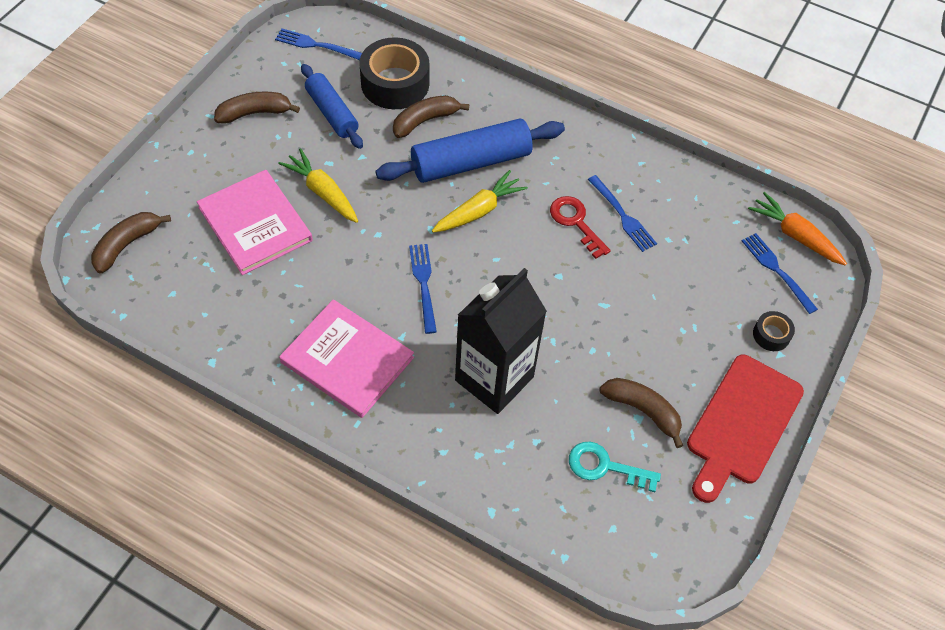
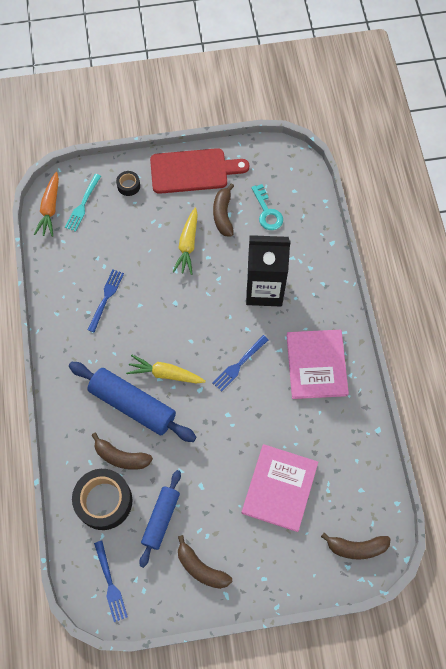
camera: 125 degrees left, 10 degrees up
(322, 192) = (225, 470): yellow carrot -> yellow carrot (187, 245)
(576, 222) = (131, 318): red key -> none
(777, 270) = (83, 204): blue fork -> turquoise fork

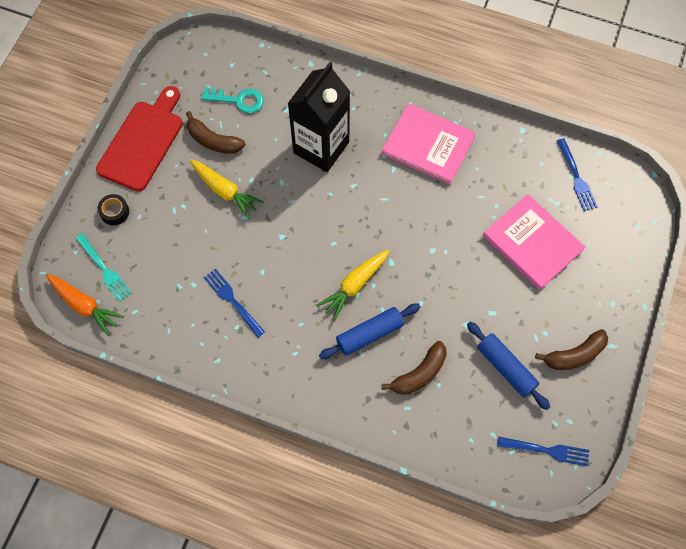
camera: 60 degrees left, 0 degrees up
(104, 501) = (457, 414): black tape -> none
(133, 405) = (369, 334): blue rolling pin -> blue rolling pin, size x0.64
(239, 364) = (386, 212): blue fork -> blue fork (576, 177)
(356, 547) = (623, 209): brown banana -> none

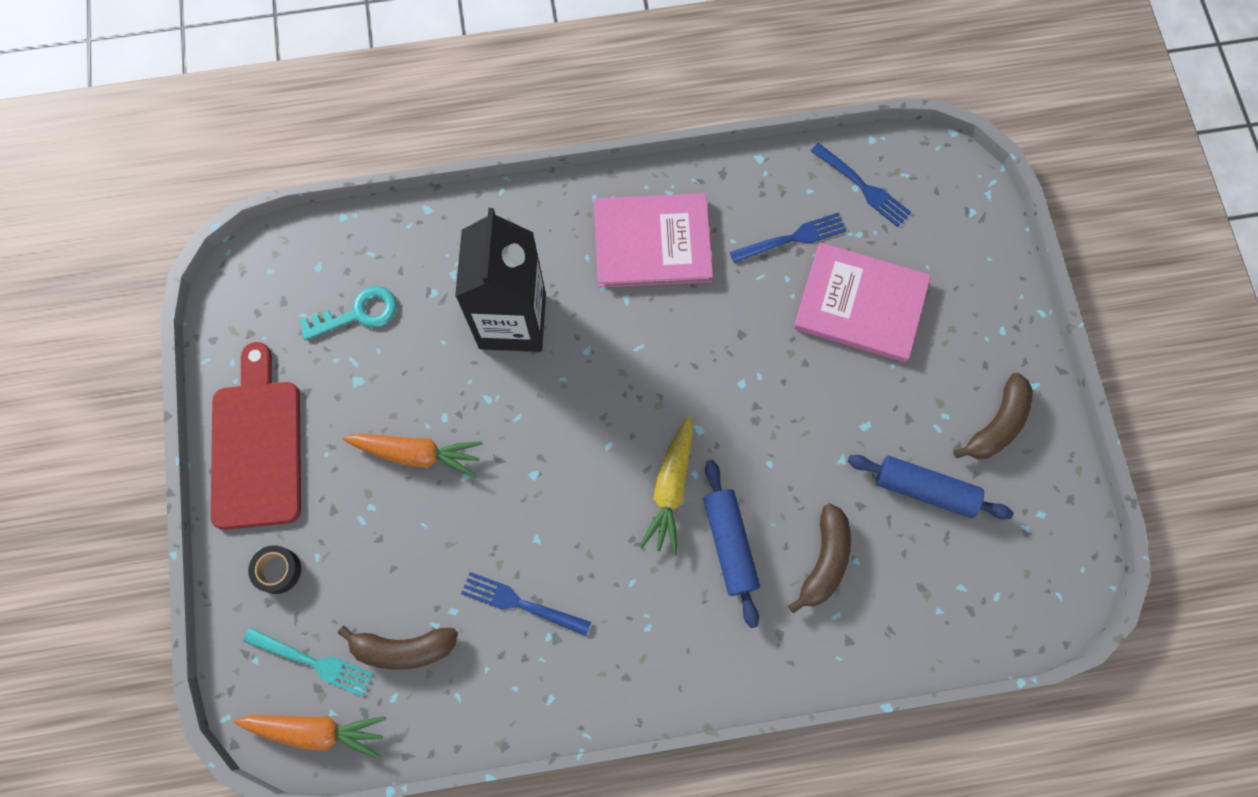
camera: 30 degrees left, 5 degrees up
(213, 141) = (357, 390): brown banana -> brown banana (403, 649)
(225, 191) = (417, 454): yellow carrot -> orange carrot
(369, 334) = (729, 544): blue rolling pin -> blue rolling pin turned 45 degrees counterclockwise
(546, 450) = (1037, 569): blue fork -> blue fork (792, 238)

